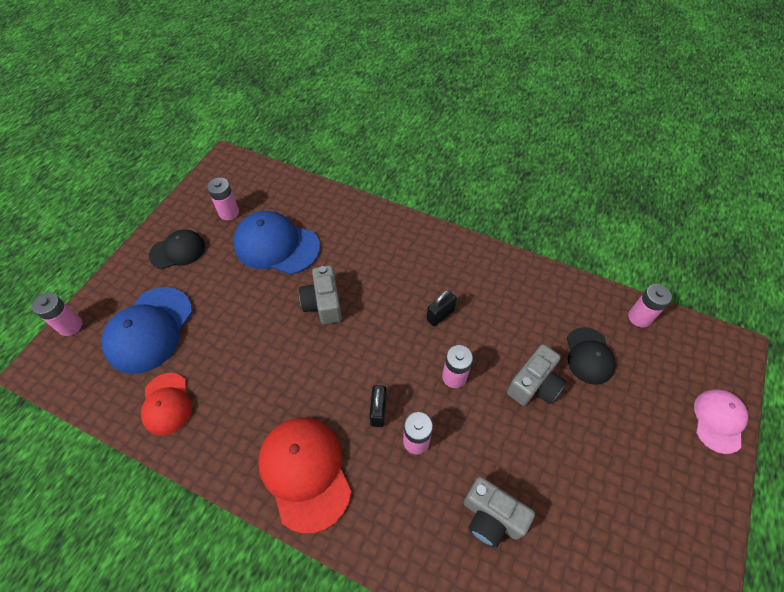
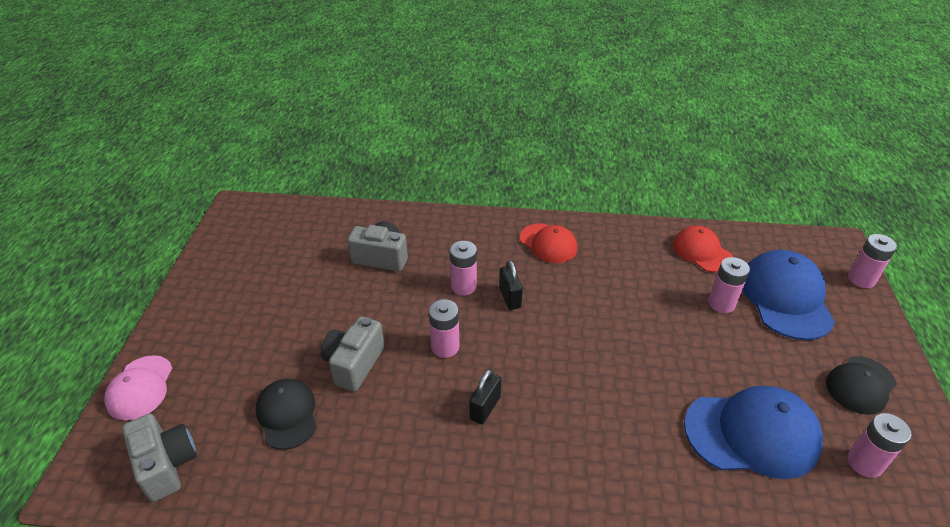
camera: 160 degrees right, 15 degrees down
(305, 472) = (548, 243): red cap -> red cap, size x0.61
(323, 303) = (632, 377): grey camera -> grey camera (166, 465)
(639, 317) = (209, 489): pink battery -> pink battery (721, 303)

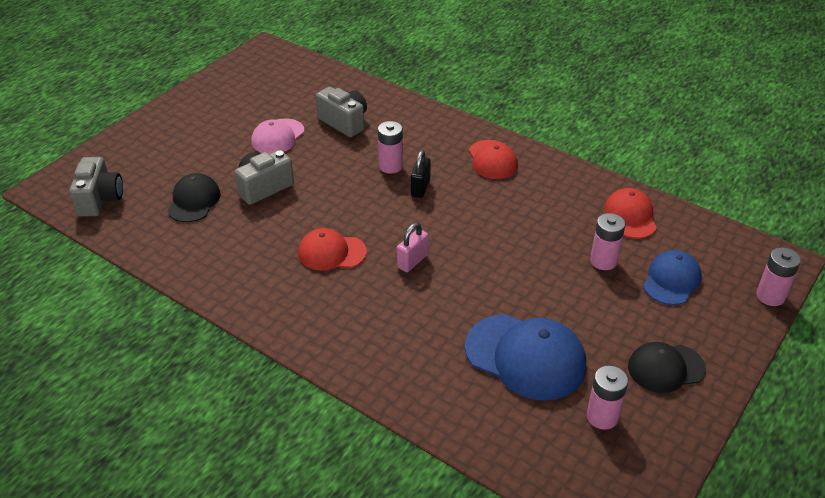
camera: 30 degrees right, 0 degrees up
(140, 388) = (115, 147): pink cap -> pink cap (278, 137)
(445, 347) = (338, 202): pink battery -> none
(485, 408) = (331, 252): black padlock -> red cap
(569, 380) = (412, 261): none -> pink padlock
(785, 298) = (671, 280): blue cap -> blue cap, size x0.61

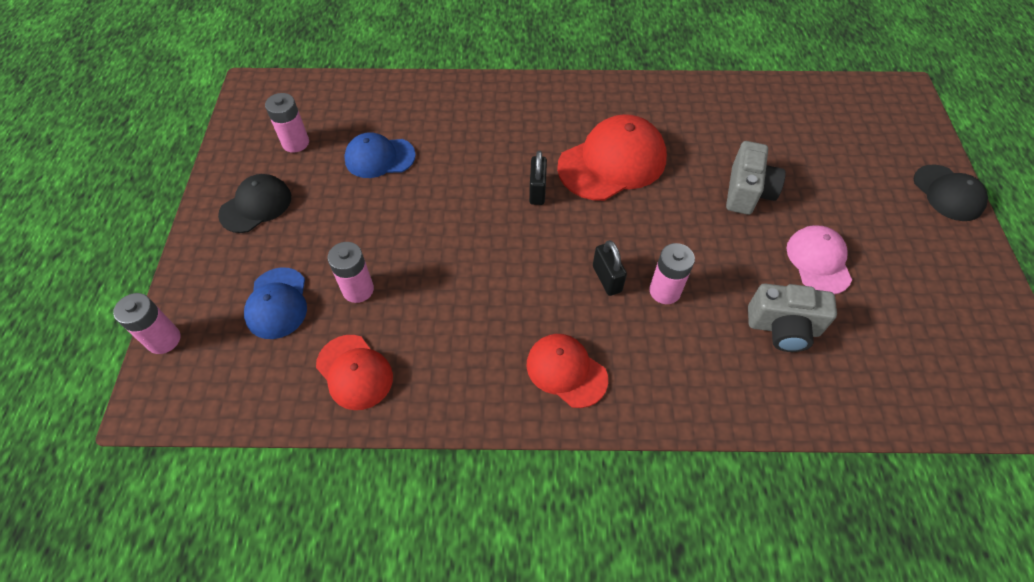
camera: 145 degrees right, 15 degrees up
(100, 199) = (852, 106): grey camera -> none
(194, 201) = (782, 146): black cap -> black cap (948, 193)
(331, 252) = (612, 162): red cap -> red cap, size x1.63
(412, 261) = (537, 191): pink padlock -> black padlock
(525, 357) = (379, 157): blue cap -> blue cap, size x0.61

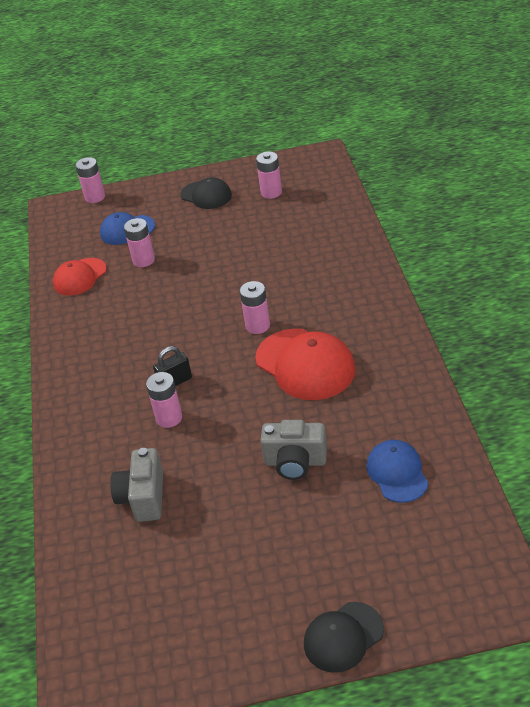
camera: 85 degrees right, 15 degrees down
(379, 157) = (269, 235): blue cap -> blue cap (397, 473)
(537, 191) = (257, 325): black padlock -> pink battery
(566, 371) = (89, 374): red cap -> none
(818, 261) = (221, 520): pink cap -> none

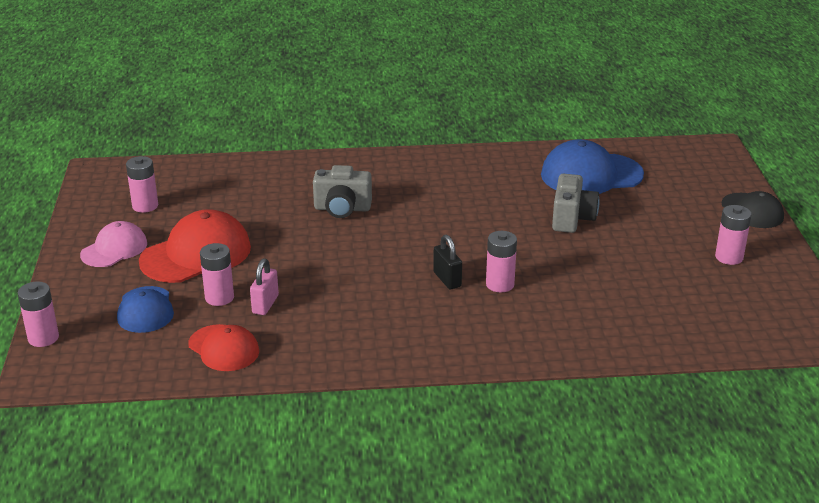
camera: 90 degrees left, 10 degrees down
(135, 285) = (265, 304): none -> pink padlock
(143, 497) = (605, 301): grey camera -> grey camera (342, 209)
(206, 195) = (114, 249): black cap -> pink cap
(257, 325) = (378, 227): pink battery -> pink battery (729, 257)
(305, 364) = (447, 205): red cap -> red cap (196, 254)
(397, 473) = (591, 175): blue cap -> blue cap, size x1.63

